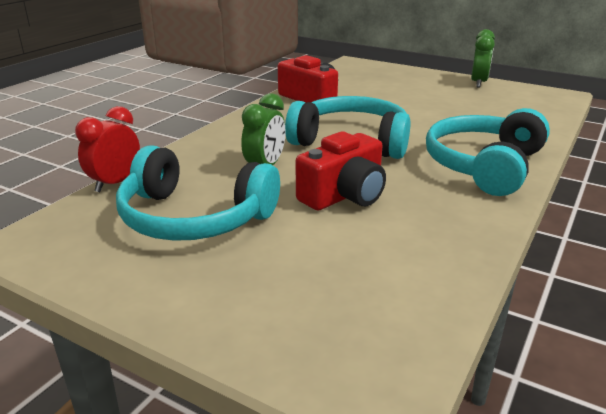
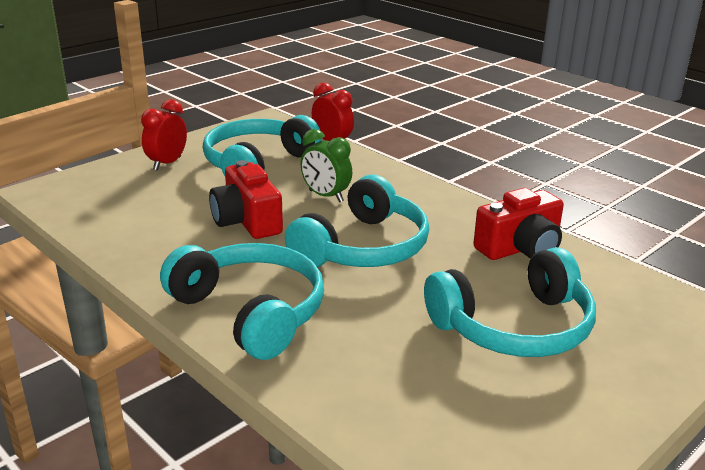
camera: 105 degrees right, 0 degrees up
(215, 289) = (167, 163): none -> red clock
(408, 96) = (514, 327): none -> turquoise headphones
(478, 83) = (584, 433): green clock -> none

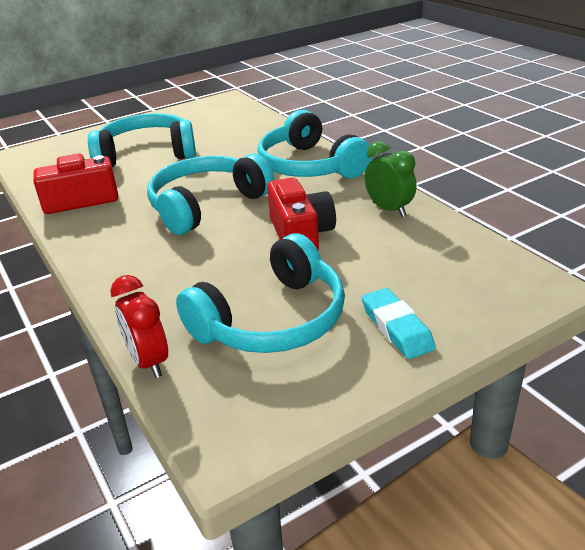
camera: 165 degrees left, 5 degrees up
(167, 163) = (396, 328): red clock -> turquoise eraser
(326, 196) = (210, 260): green clock -> green clock (389, 209)

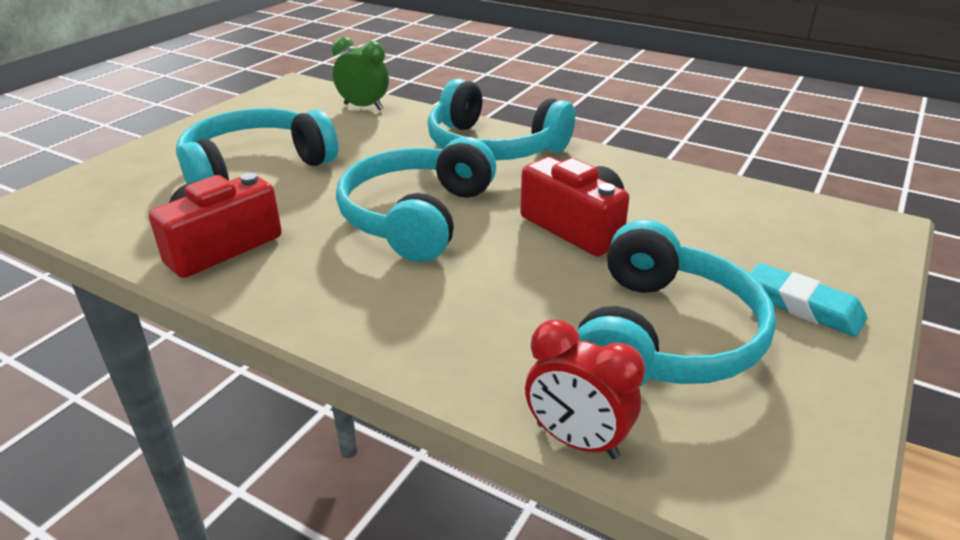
camera: 30 degrees left, 0 degrees up
(389, 209) = (639, 179): green clock -> green clock (363, 107)

